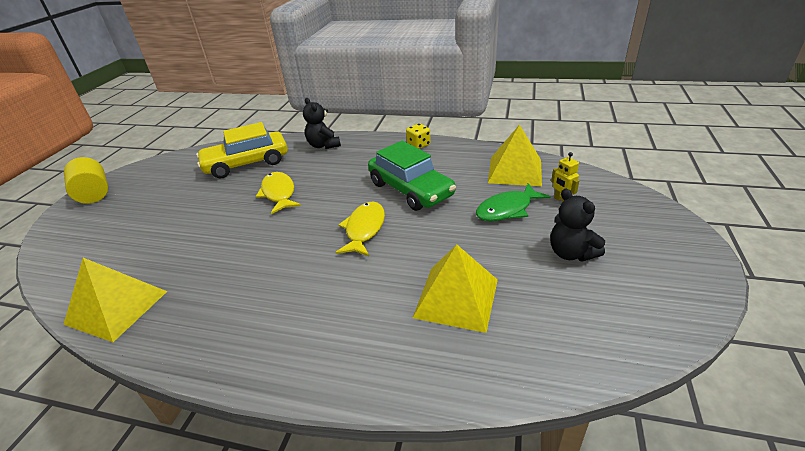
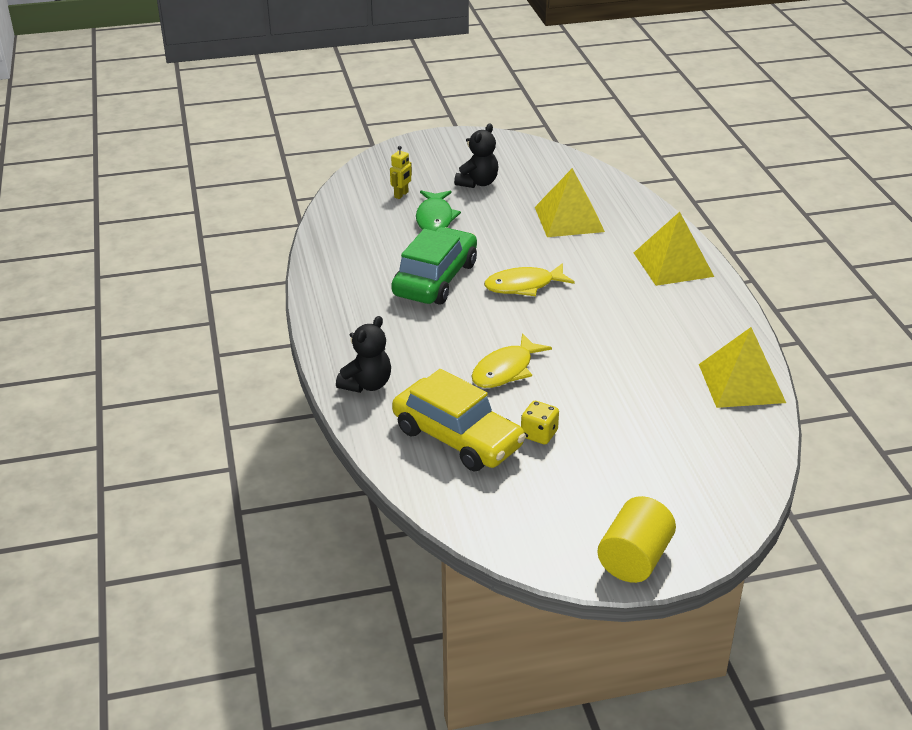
camera: 120 degrees left, 0 degrees up
(418, 145) = (326, 302): yellow dice -> yellow dice (539, 434)
(507, 209) = (435, 218): green fish -> green fish turned 60 degrees clockwise
(515, 171) = (358, 226): yellow pyramid -> yellow pyramid (673, 264)

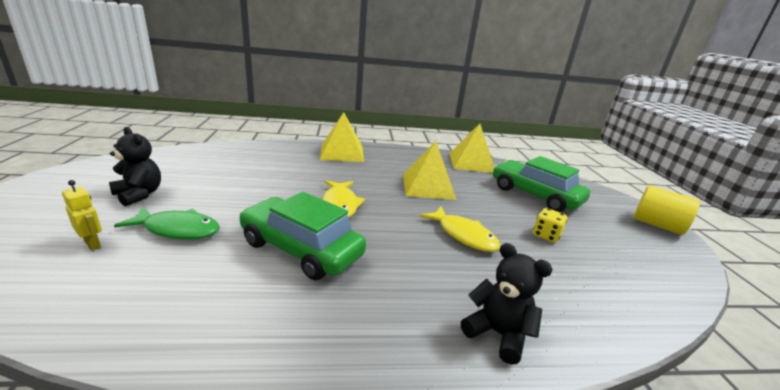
camera: 85 degrees left, 10 degrees down
(457, 437) = (568, 278): yellow car -> none
(569, 219) = (254, 170): yellow pyramid -> yellow pyramid (428, 186)
(656, 440) = (535, 195): none -> green car

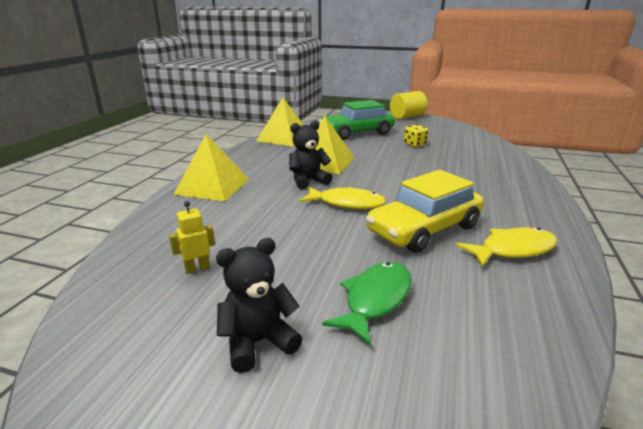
camera: 65 degrees left, 0 degrees up
(93, 244) = (400, 368): yellow robot -> yellow robot (197, 268)
(301, 249) = (424, 229): green car -> yellow car
(463, 235) = (411, 166): yellow fish -> yellow fish (512, 250)
(497, 333) = (518, 180): black teddy bear -> black teddy bear (308, 181)

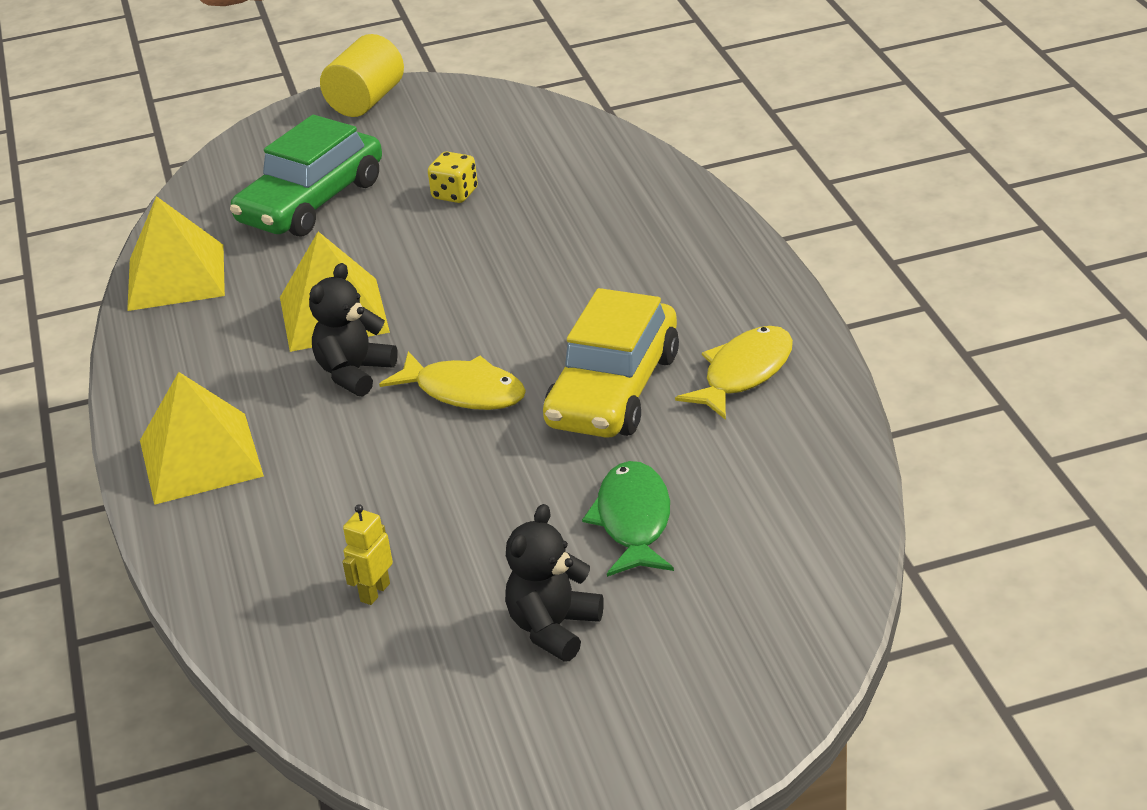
camera: 30 degrees left, 10 degrees up
(347, 203) = (464, 391): yellow fish -> yellow fish turned 45 degrees clockwise

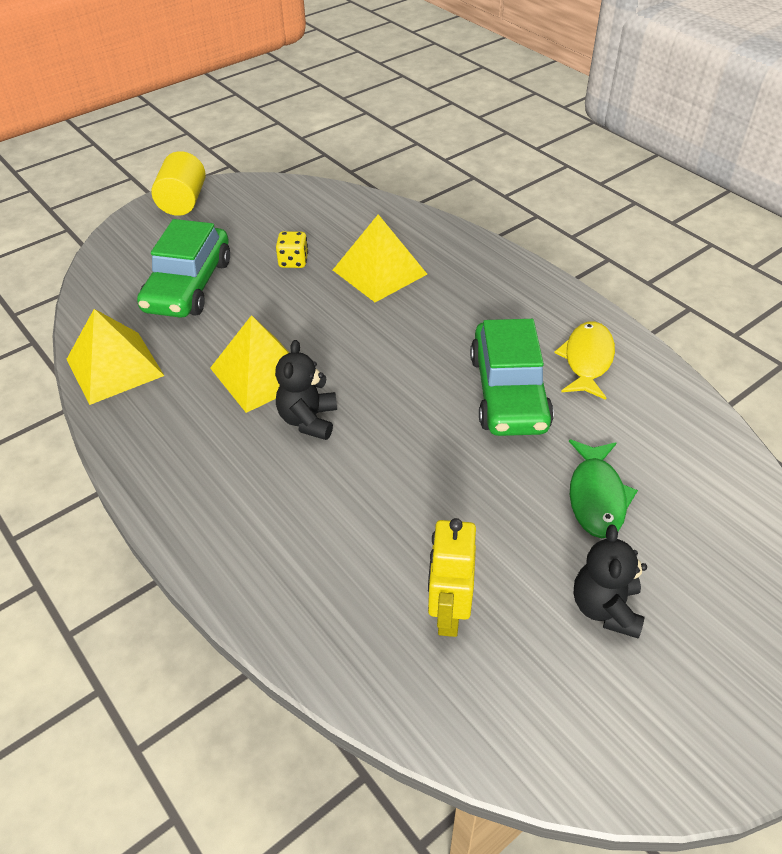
camera: 25 degrees left, 10 degrees up
(201, 458) = (228, 525): yellow pyramid -> yellow pyramid (380, 272)
(374, 592) = (448, 614): yellow robot -> yellow robot, size x1.67
(464, 391) = (402, 417): yellow fish -> none
(613, 390) = (508, 392): yellow car -> green car
(633, 520) = (597, 497): green fish -> green fish turned 150 degrees counterclockwise

